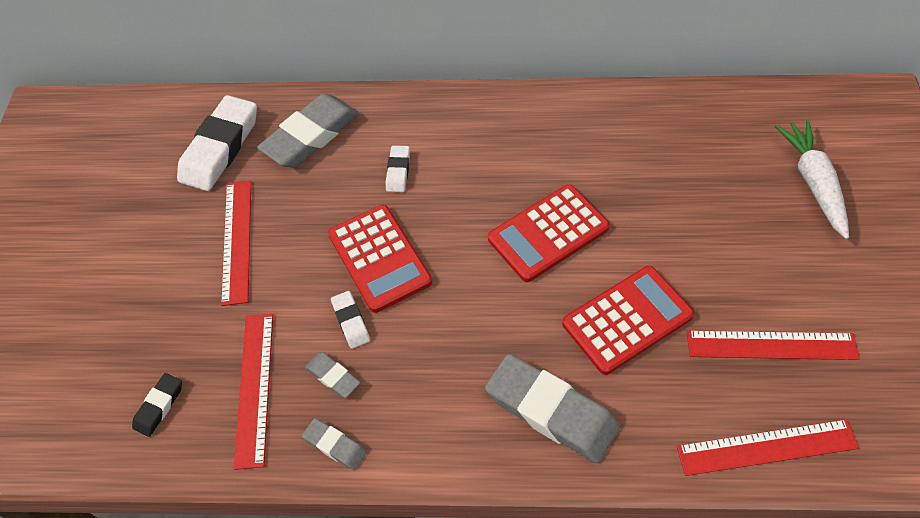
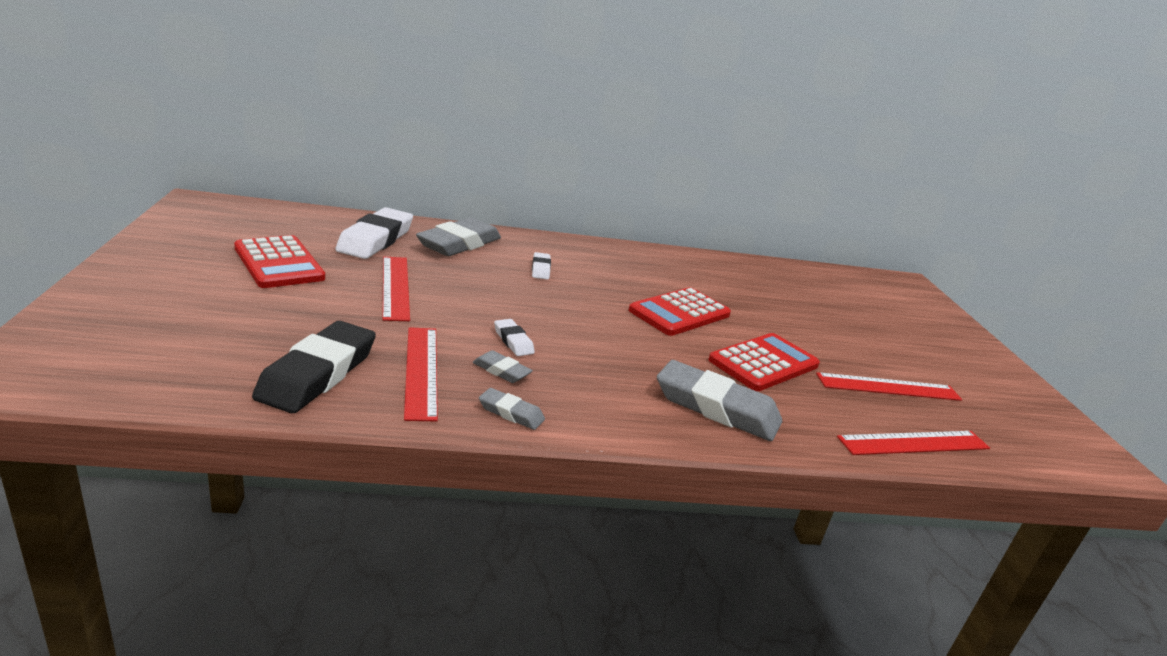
camera: 15 degrees left, 30 degrees down
(159, 406) = (317, 374): black eraser -> black eraser, size x2.08
(379, 258) = (533, 310): red calculator -> red calculator (279, 263)
(813, 182) = (878, 311): white carrot -> none

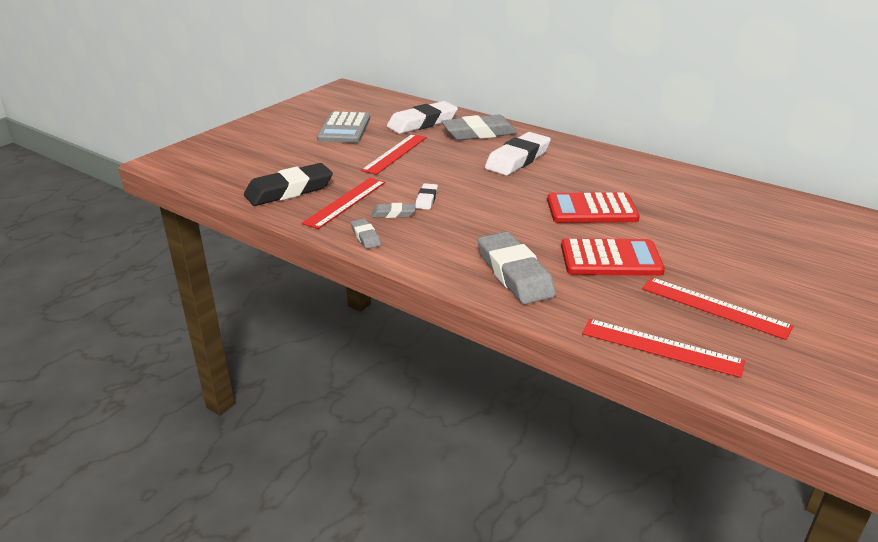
camera: 45 degrees right, 5 degrees up
(279, 263) = (344, 129): red calculator -> grey calculator
(501, 371) = (393, 214): grey eraser -> grey eraser turned 75 degrees counterclockwise
(540, 269) = (517, 159): white eraser -> white eraser, size x2.08

